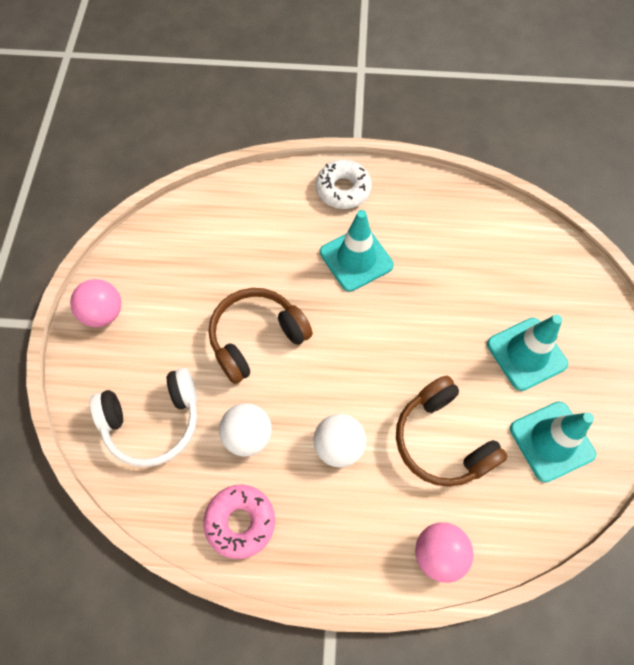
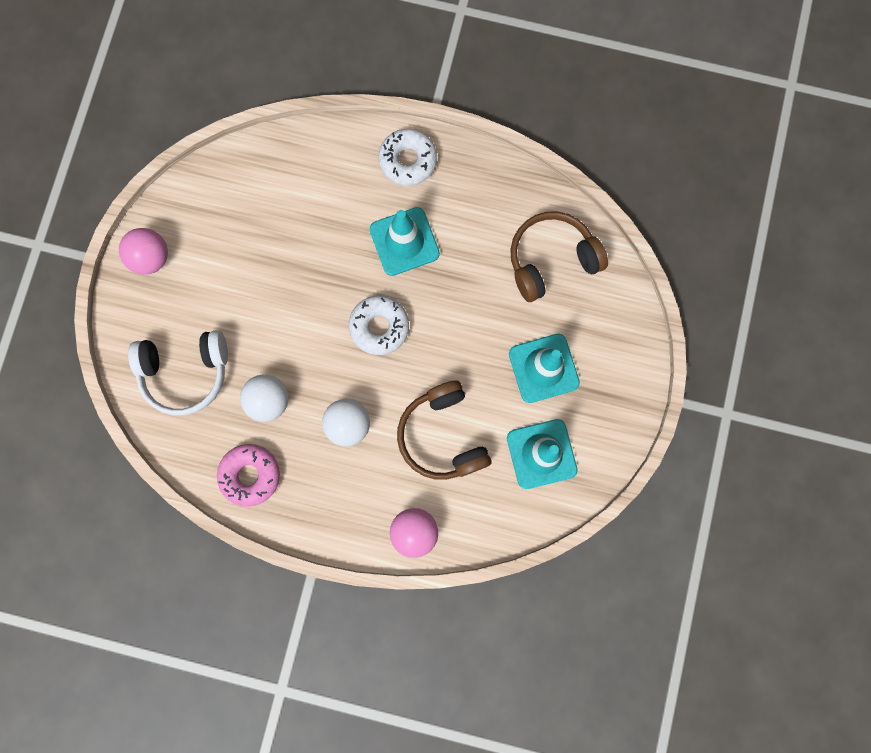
camera: 10 degrees right, 15 degrees up
(256, 338) = (292, 308): brown headphones -> brown headphones (551, 260)
(349, 341) = (379, 327): none -> white donut

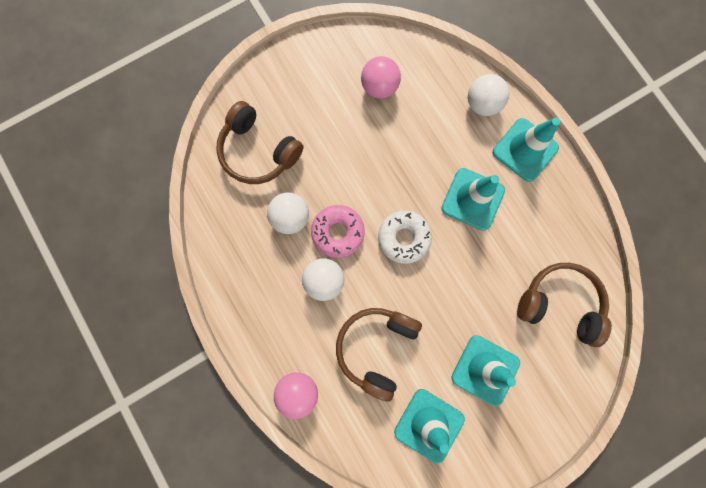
camera: 45 degrees right, 0 degrees up
(151, 258) = (307, 62): pink ball -> pink ball (379, 87)
(186, 373) = (258, 151): white headphones -> brown headphones
(250, 475) = (234, 252): pink donut -> pink donut (338, 232)
(336, 155) = (482, 104): none -> white ball
(408, 161) = (525, 150): white donut -> turquoise traffic cone

